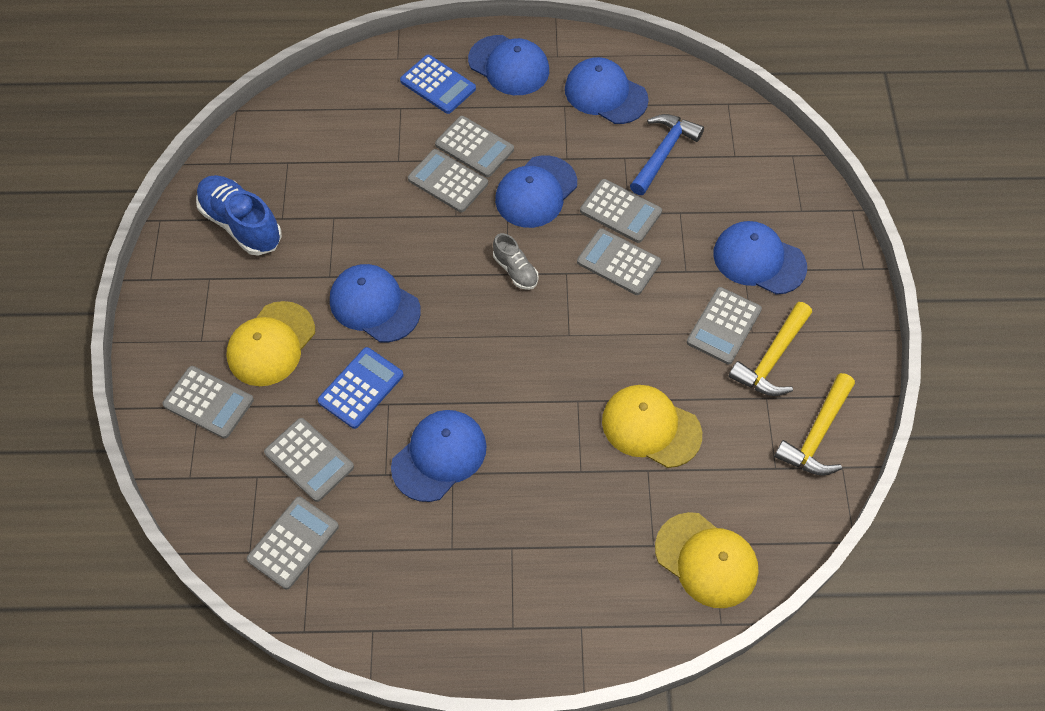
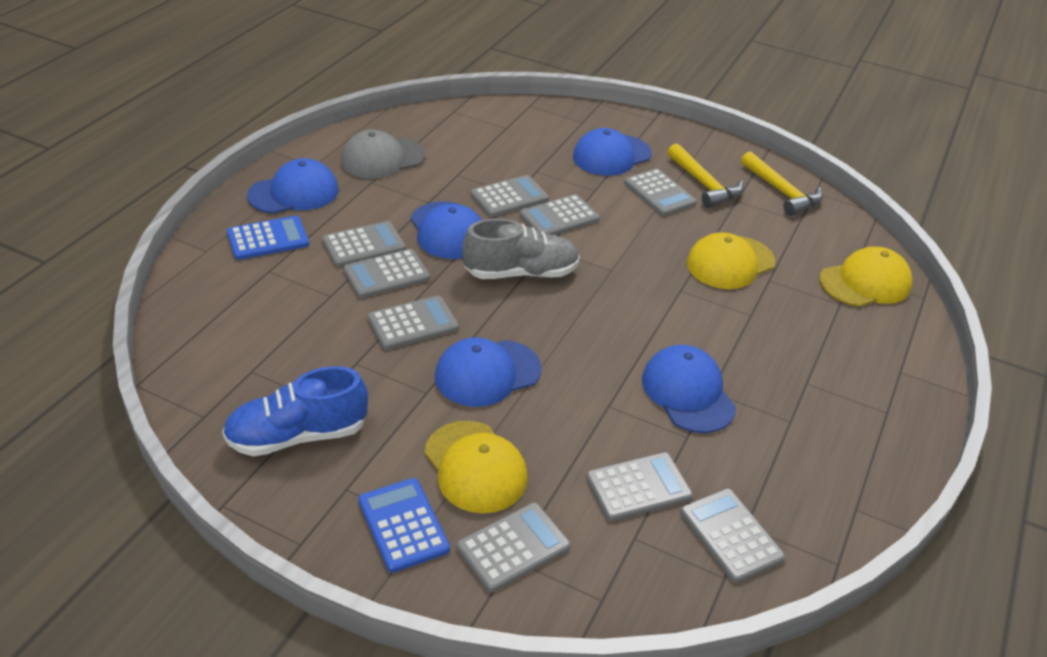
camera: 65 degrees left, 20 degrees down
(361, 388) = (578, 418): blue calculator -> blue calculator (403, 525)
(400, 229) = (413, 323): none -> grey calculator
(515, 270) = (521, 273): grey shoe -> grey shoe, size x1.83
(605, 94) = (382, 158): blue cap -> grey cap
(663, 153) = (471, 156): blue hammer -> none

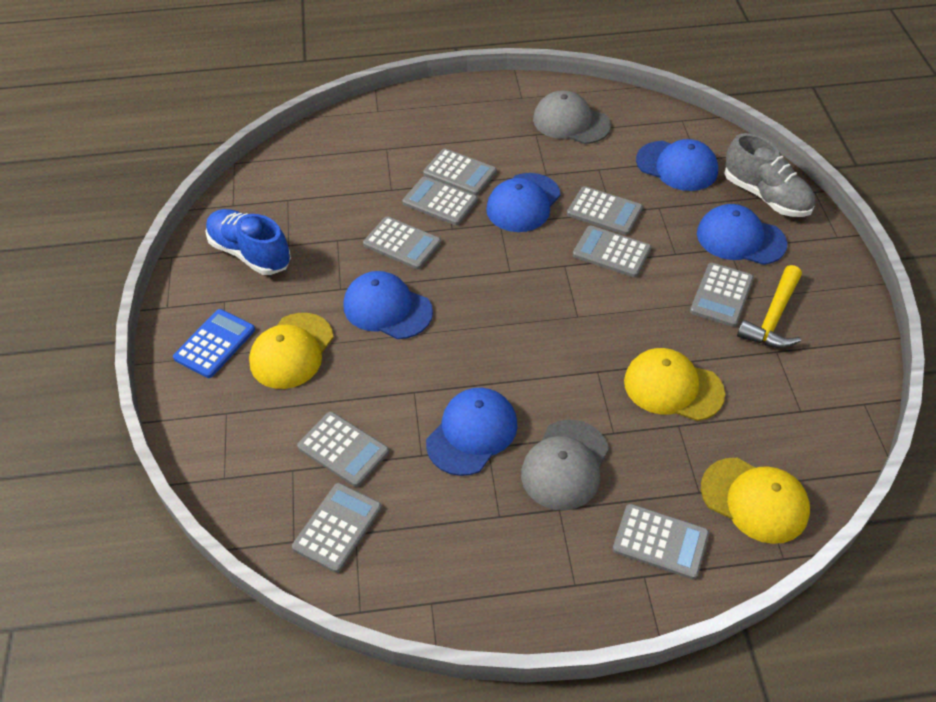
camera: 60 degrees right, 10 degrees up
(268, 239) = (417, 128): blue calculator -> none
(294, 193) = (479, 108): blue cap -> blue cap (677, 166)
(513, 547) = (236, 408): grey calculator -> grey calculator (660, 542)
(521, 273) = (516, 267): grey shoe -> grey shoe (766, 196)
(764, 356) = (565, 465): none -> grey cap
(781, 192) = (832, 378): yellow hammer -> none

